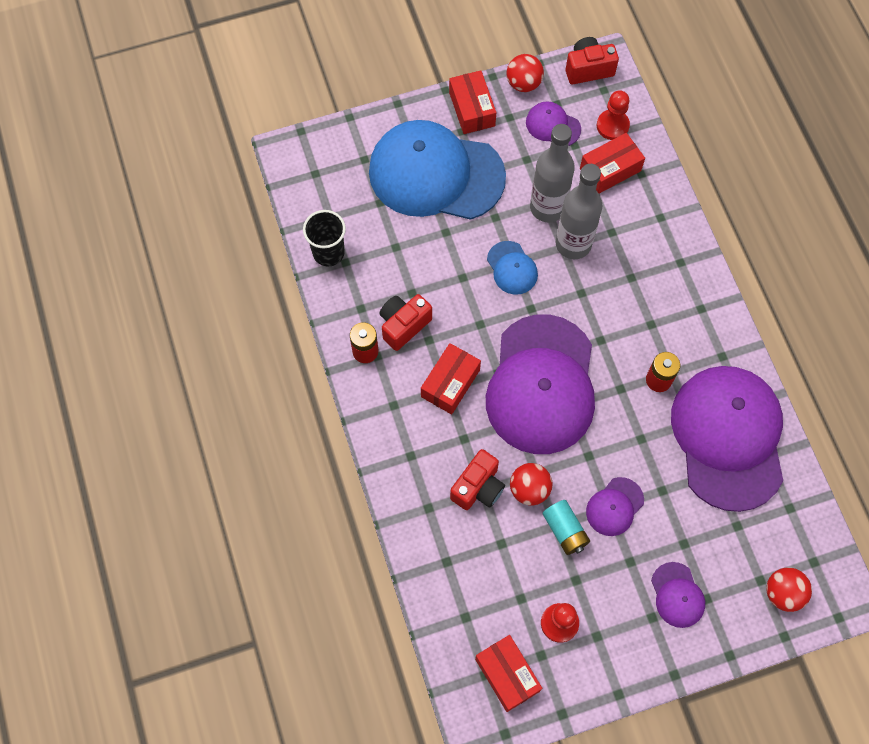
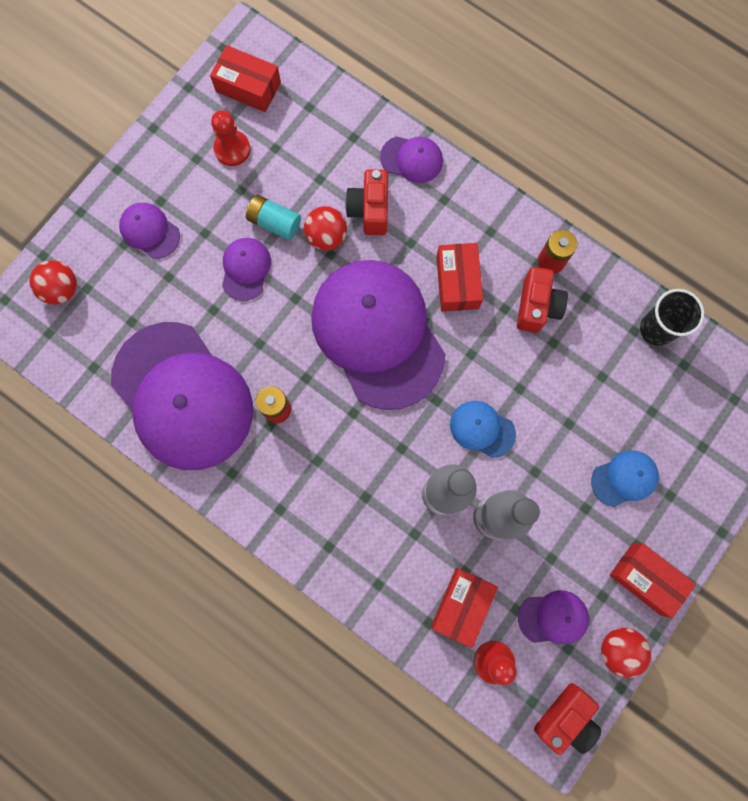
camera: 145 degrees right, 10 degrees up
(412, 508) = (412, 159): none -> purple cap
(436, 174) = (624, 478): blue cap -> blue cap, size x0.42

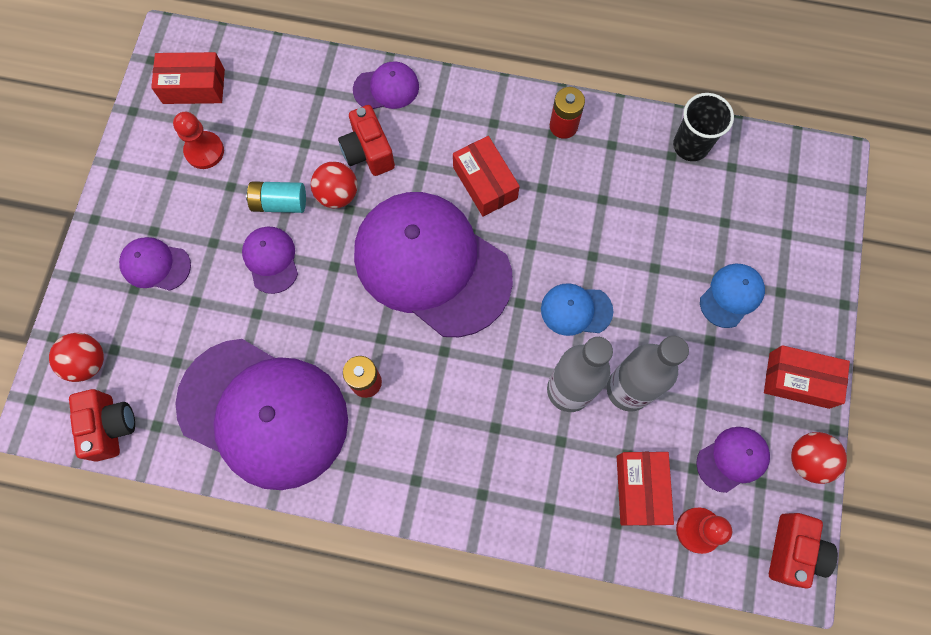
camera: 25 degrees left, 5 degrees down
(537, 306) = (571, 173): red camera -> red camera (111, 426)

